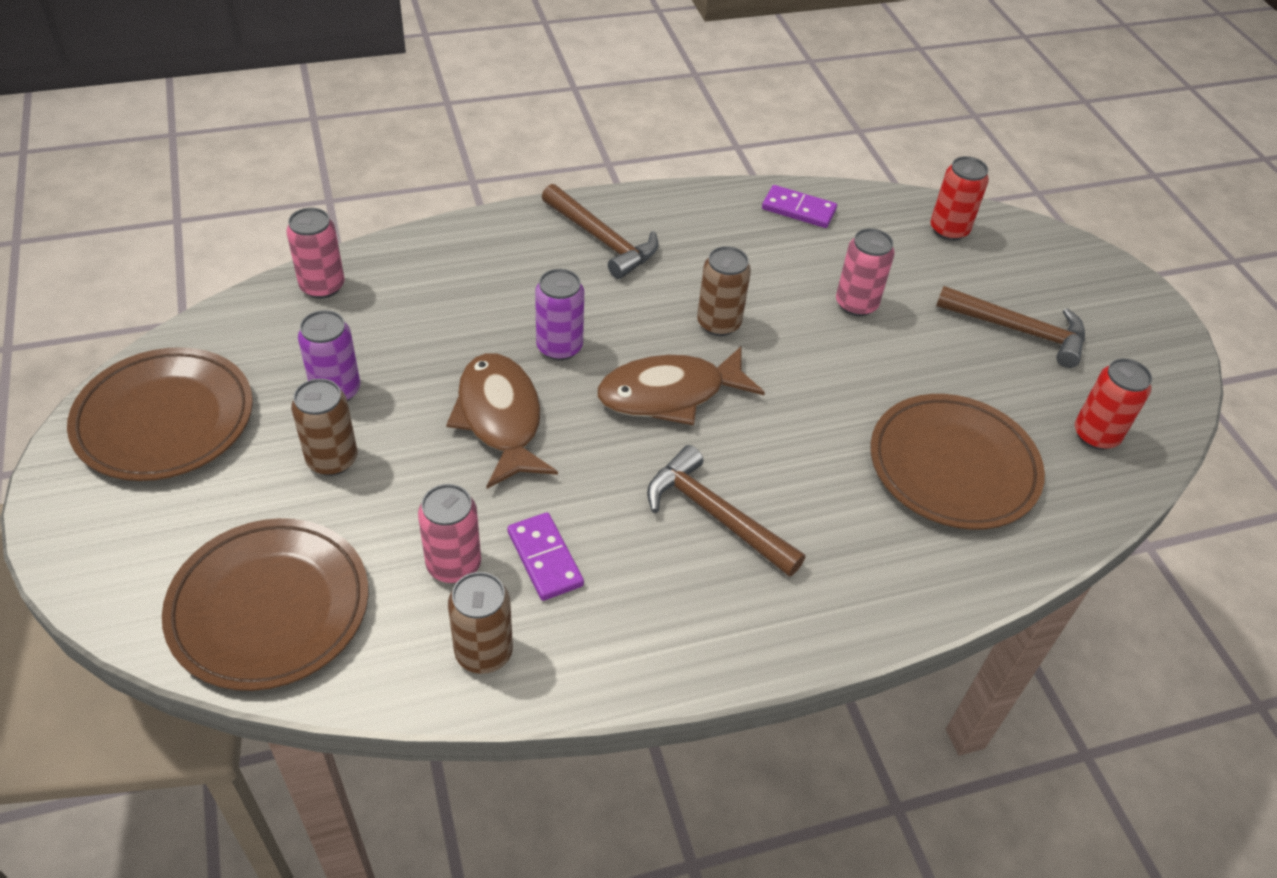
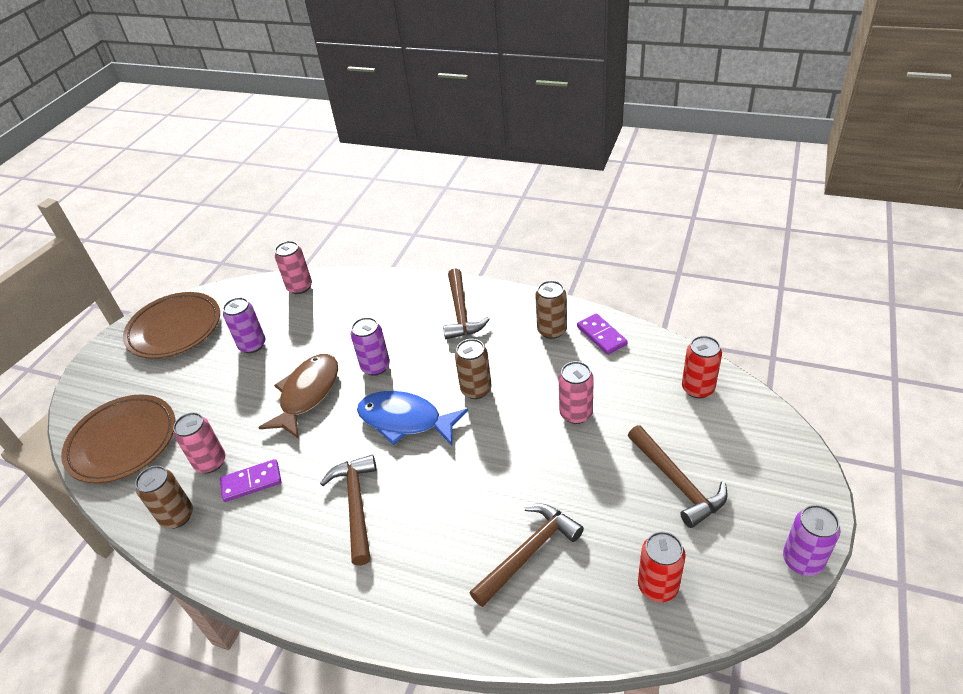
camera: 45 degrees right, 5 degrees down
(332, 459) = (216, 380): brown can -> brown can (552, 330)
(545, 558) = (251, 482): purple domino -> purple domino turned 60 degrees clockwise
(670, 394) = (405, 420): brown fish -> blue fish
(953, 467) = (528, 553): brown plate -> brown hammer
(1182, 352) = (802, 560): none -> purple can

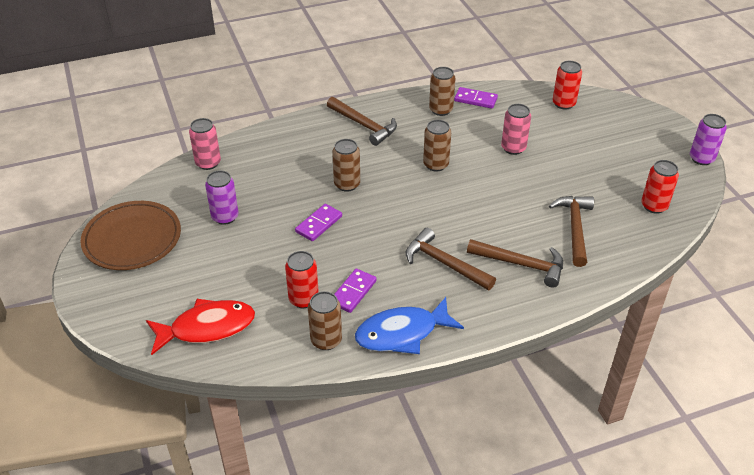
camera: 45 degrees left, 0 degrees up
(123, 442) = (207, 328): brown plate -> red fish
(210, 462) = (303, 299): pink can -> red can
(307, 394) = (319, 224): brown fish -> purple domino
(375, 366) = (347, 184): purple can -> brown can
(405, 420) = (412, 204): blue fish -> blue fish (402, 333)
(677, 482) = (607, 154): brown hammer -> brown hammer (521, 264)

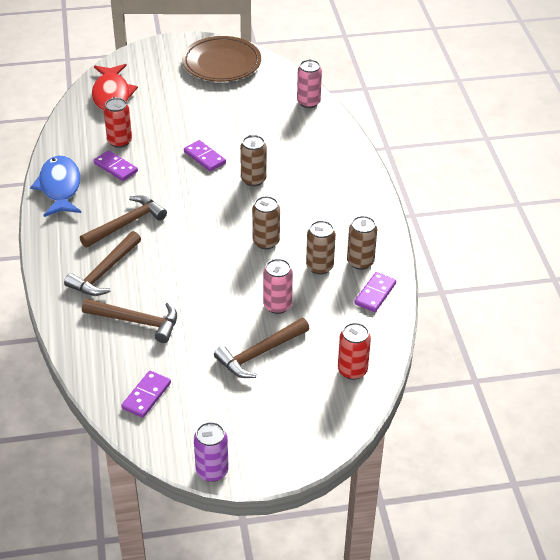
camera: 100 degrees right, 0 degrees up
(225, 217) = (232, 108): purple can -> none
(326, 340) = (72, 148): brown can -> brown can (319, 266)
(364, 125) = (344, 201): brown hammer -> brown hammer (260, 353)
(654, 206) = (146, 396): red can -> purple domino

